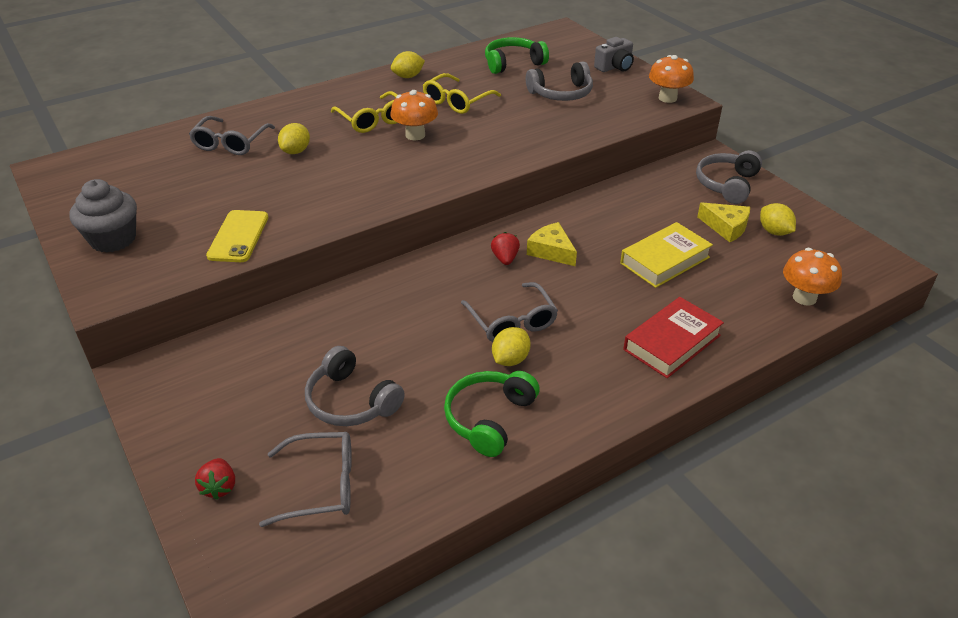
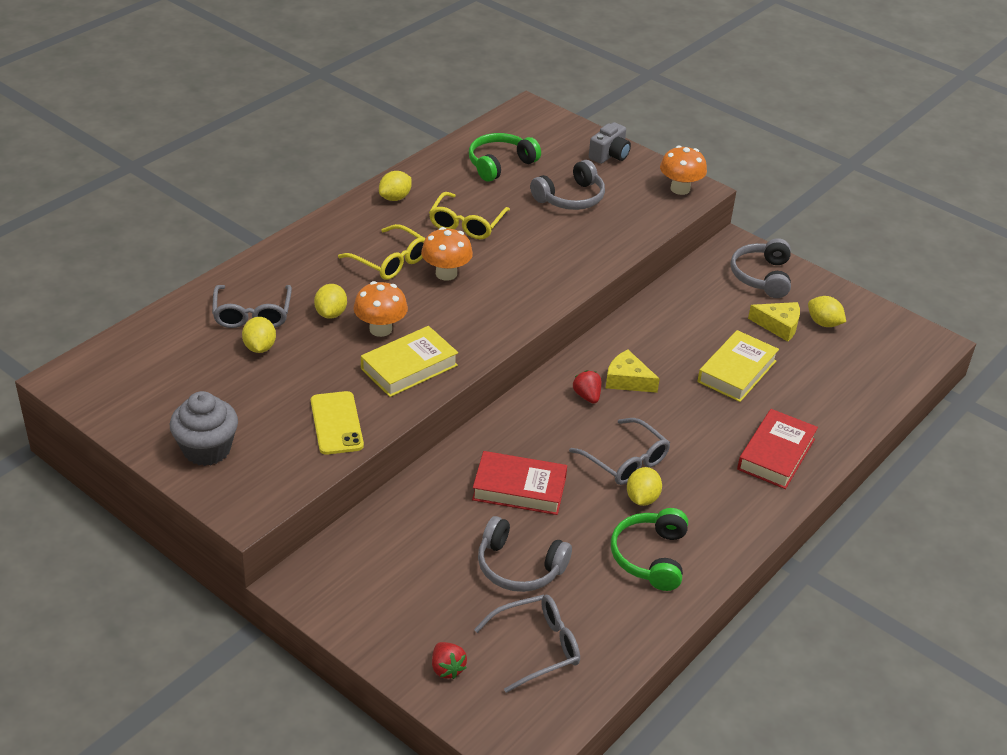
camera: 20 degrees left, 0 degrees up
(218, 168) = (260, 347): none -> yellow lemon
(334, 201) = (409, 367): none -> yellow book
(394, 328) = (519, 488): none -> red book
(804, 297) = (872, 388): orange mushroom -> orange mushroom (380, 329)

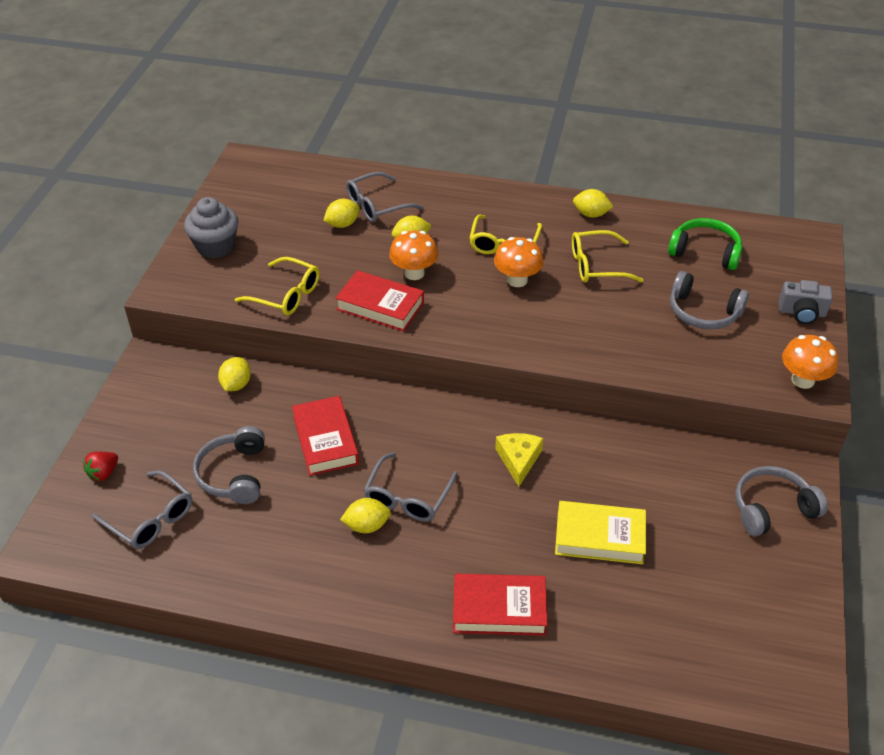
camera: 65 degrees right, 5 degrees up
(336, 423) = (286, 295): yellow phone -> yellow glasses
(409, 367) = (380, 306): yellow book -> red book
(587, 396) = (474, 440): red strawberry -> none
(650, 557) = (296, 557): green headphones -> none
(779, 325) = (703, 548): yellow cheese -> none
(823, 323) = (743, 586): yellow lemon -> yellow lemon (236, 385)

